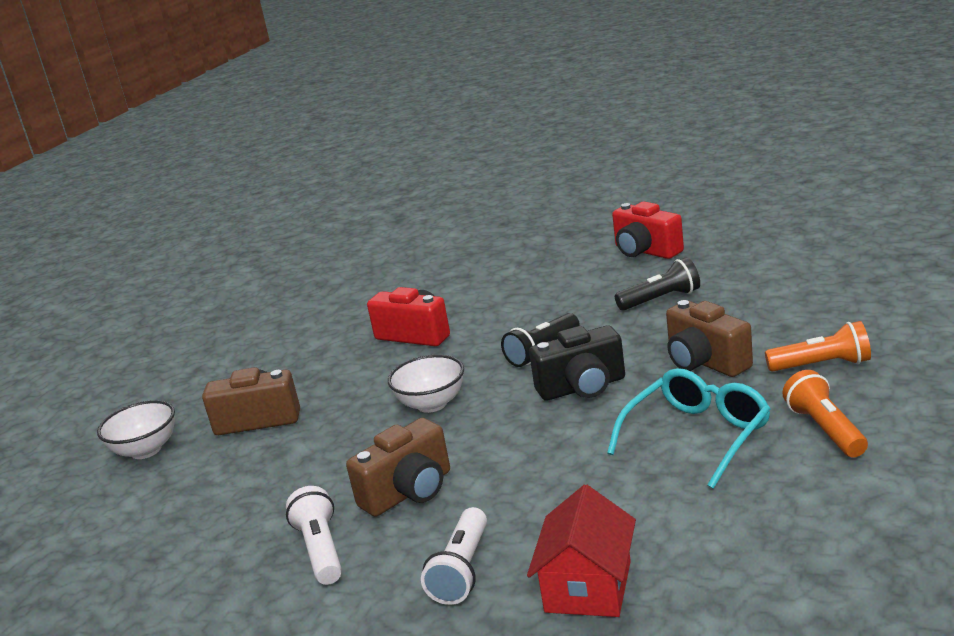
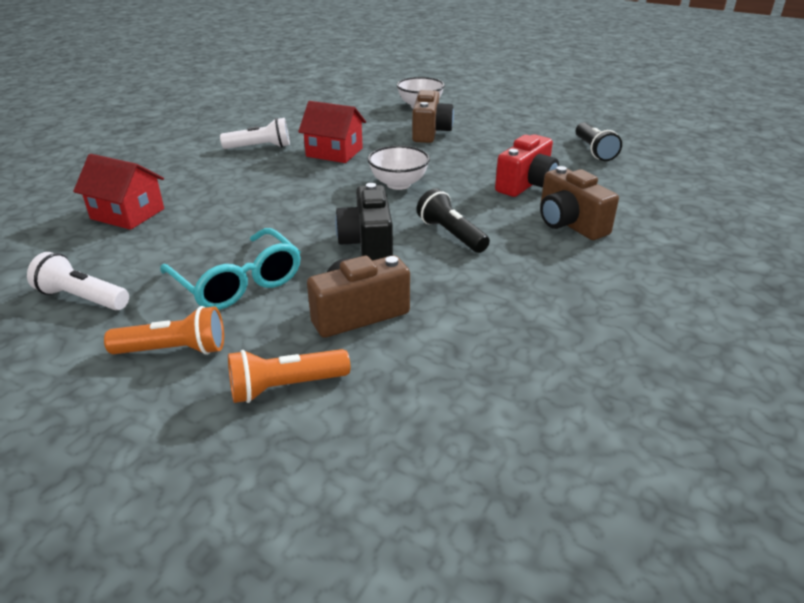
camera: 95 degrees right, 10 degrees up
(336, 475) = (334, 152): none -> red house
(409, 492) = (290, 171): brown camera -> brown camera (569, 224)
(462, 570) = (192, 181): white flashlight -> white flashlight (82, 298)
(645, 251) = (685, 334): red camera -> none
(661, 299) = (526, 317): black flashlight -> black flashlight (594, 151)
(822, 365) = (285, 387): orange flashlight -> orange flashlight turned 60 degrees clockwise

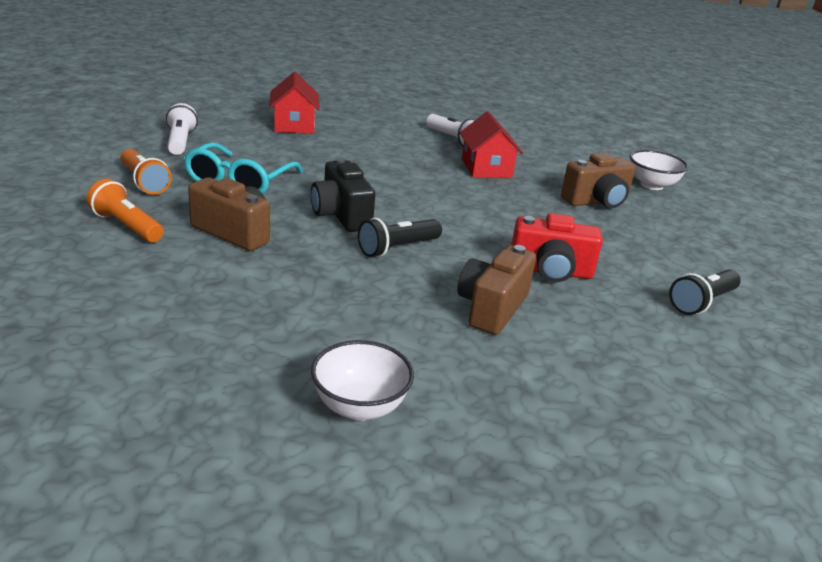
camera: 55 degrees right, 5 degrees down
(368, 244) = (341, 215): black camera -> black camera turned 75 degrees counterclockwise
(398, 184) = (463, 207): white bowl -> white bowl (359, 407)
(451, 234) = (397, 248): black flashlight -> black flashlight turned 150 degrees counterclockwise

